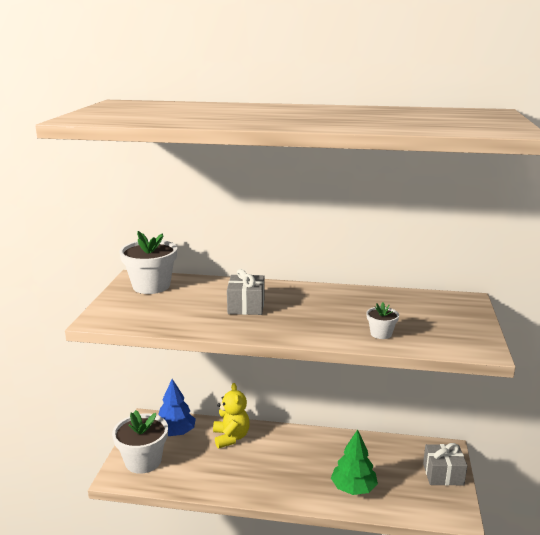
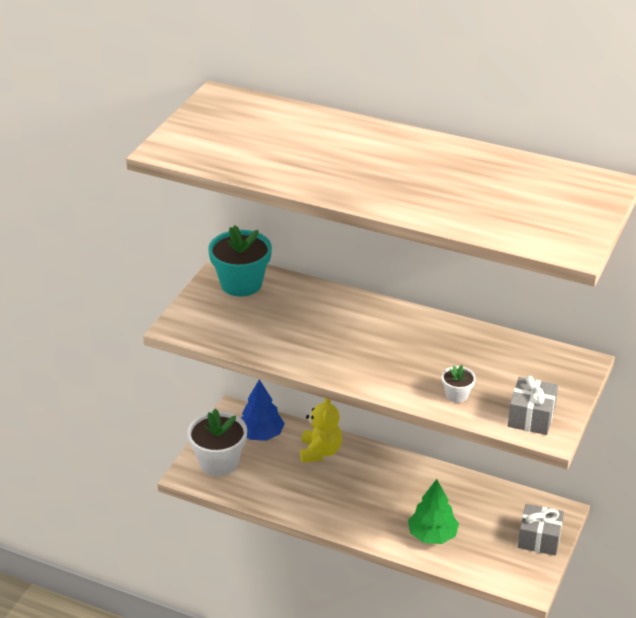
camera: 15 degrees right, 15 degrees up
(151, 286) = (241, 284): white flower pot -> turquoise flower pot
(246, 306) = (333, 332): grey gift -> grey gift (531, 417)

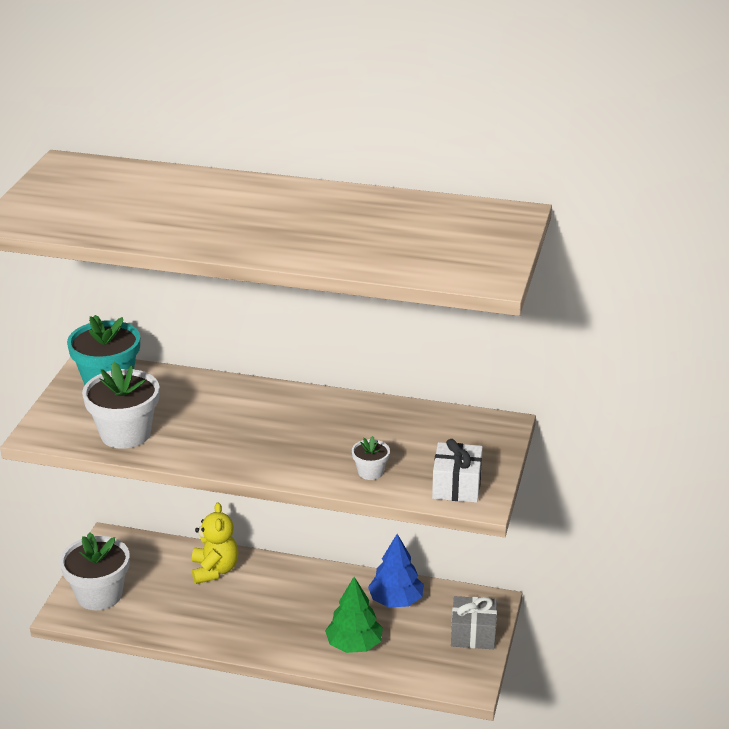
camera: 10 degrees left, 5 degrees down
(250, 334) = (125, 434): none -> white flower pot
(261, 434) = (144, 559): blue tree -> blue tree (396, 600)
(531, 417) = (457, 486): grey gift -> white gift

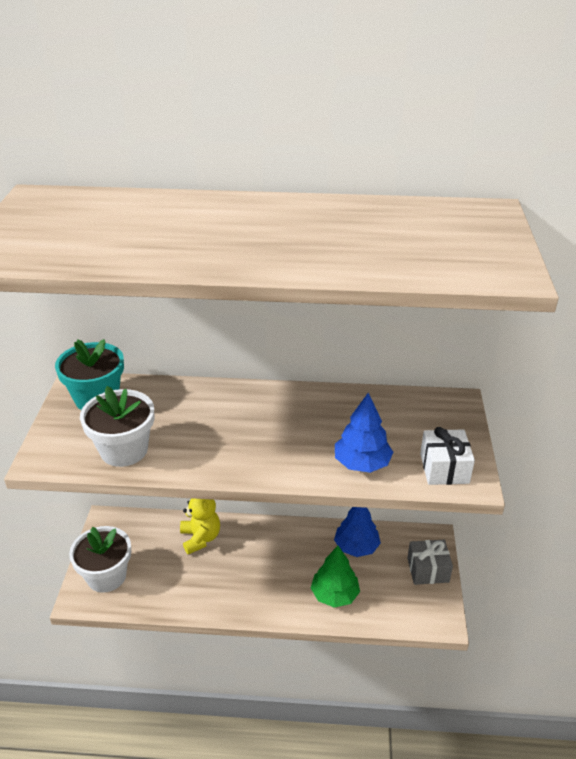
camera: 10 degrees left, 5 degrees up
(370, 472) = (362, 463): white flower pot -> blue tree

